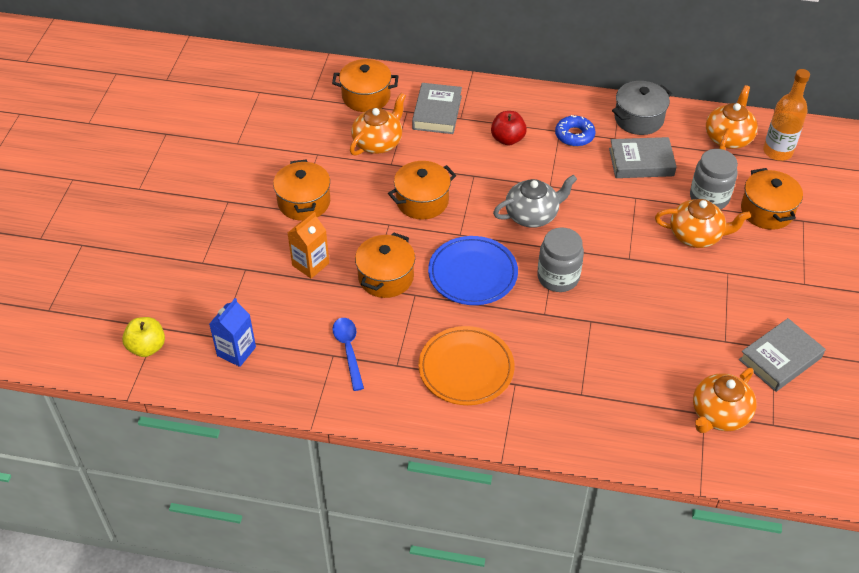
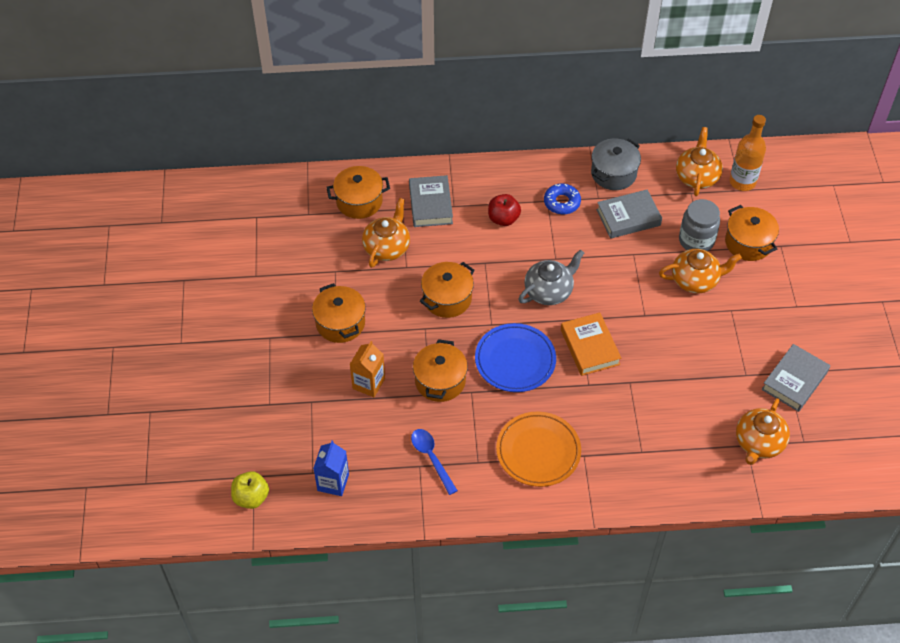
camera: 15 degrees left, 5 degrees up
(558, 277) = (590, 347): grey jar -> orange book

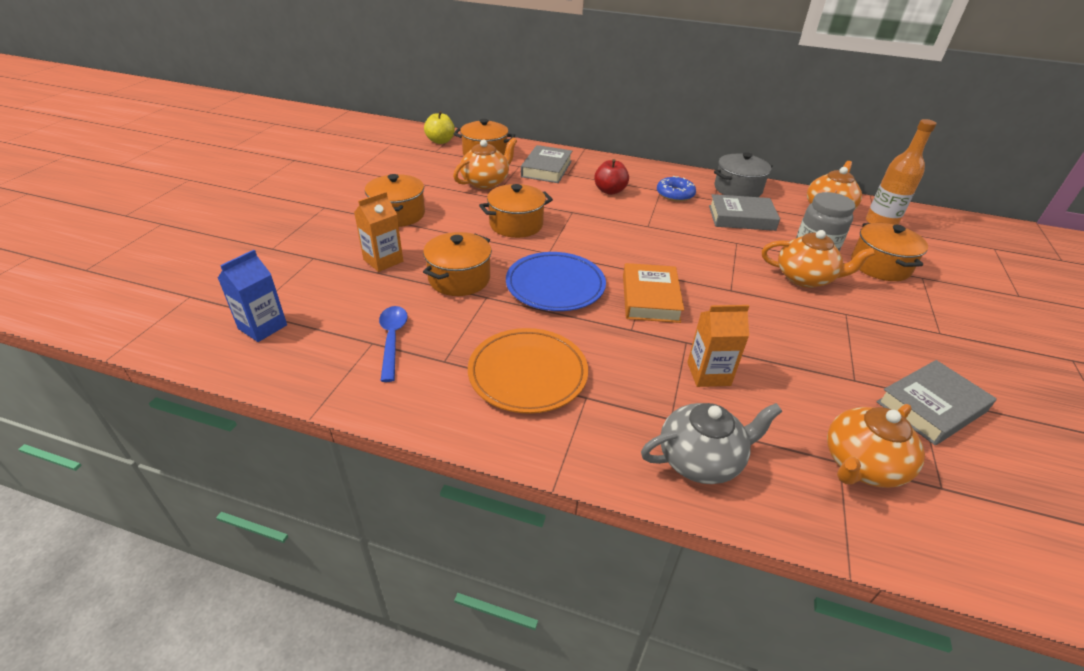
camera: 20 degrees right, 15 degrees down
(251, 497) = (165, 312): yellow apple -> yellow apple (440, 141)
(549, 291) = (627, 245): grey teapot -> grey teapot (701, 460)
(653, 406) = (708, 374): none -> orange carton

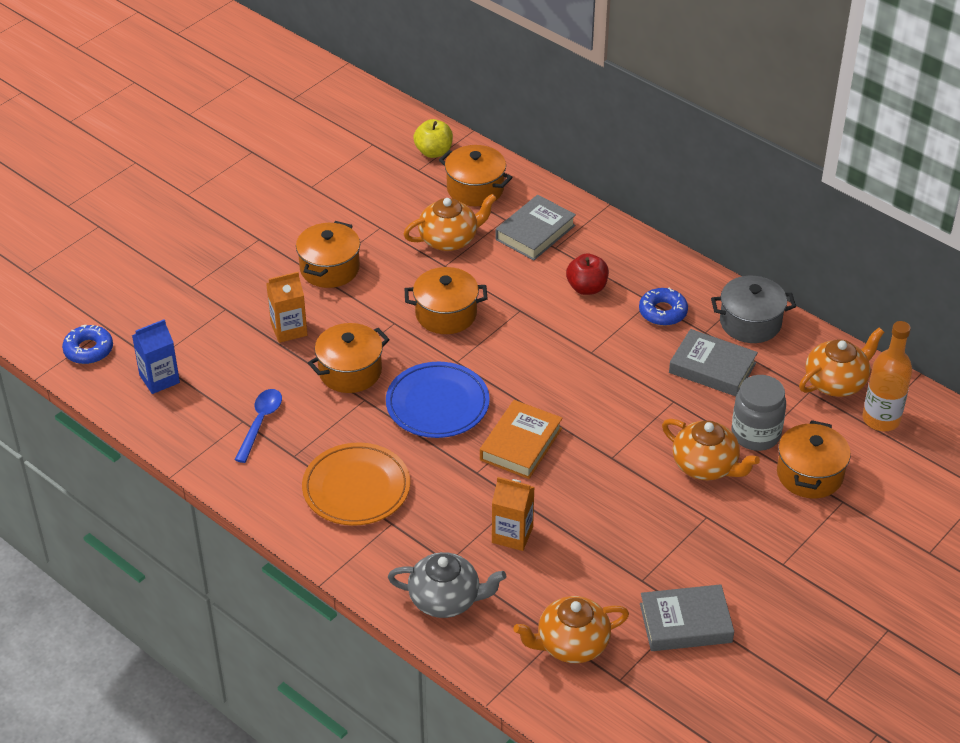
camera: 25 degrees right, 5 degrees up
(170, 319) = (88, 350): none -> blue donut

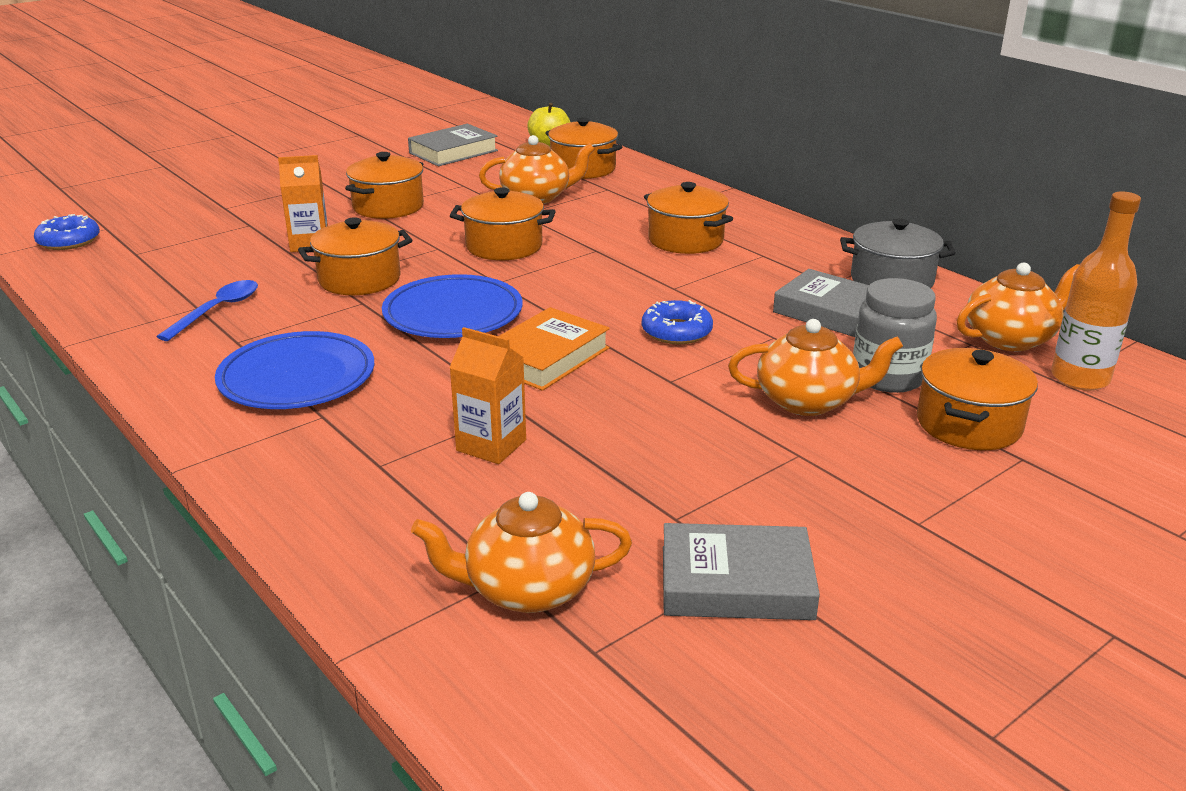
camera: 10 degrees right, 15 degrees down
(159, 379) = (127, 267): blue carton -> none
(356, 488) = (297, 378): orange plate -> blue plate
(446, 599) = (350, 508): grey teapot -> none
(535, 232) = (638, 199): grey book -> grey book (453, 152)
(587, 288) = (685, 240): red apple -> orange pot
(663, 312) = (777, 264): blue donut -> blue donut (676, 331)
(706, 466) = (808, 401): orange teapot -> orange teapot turned 45 degrees counterclockwise

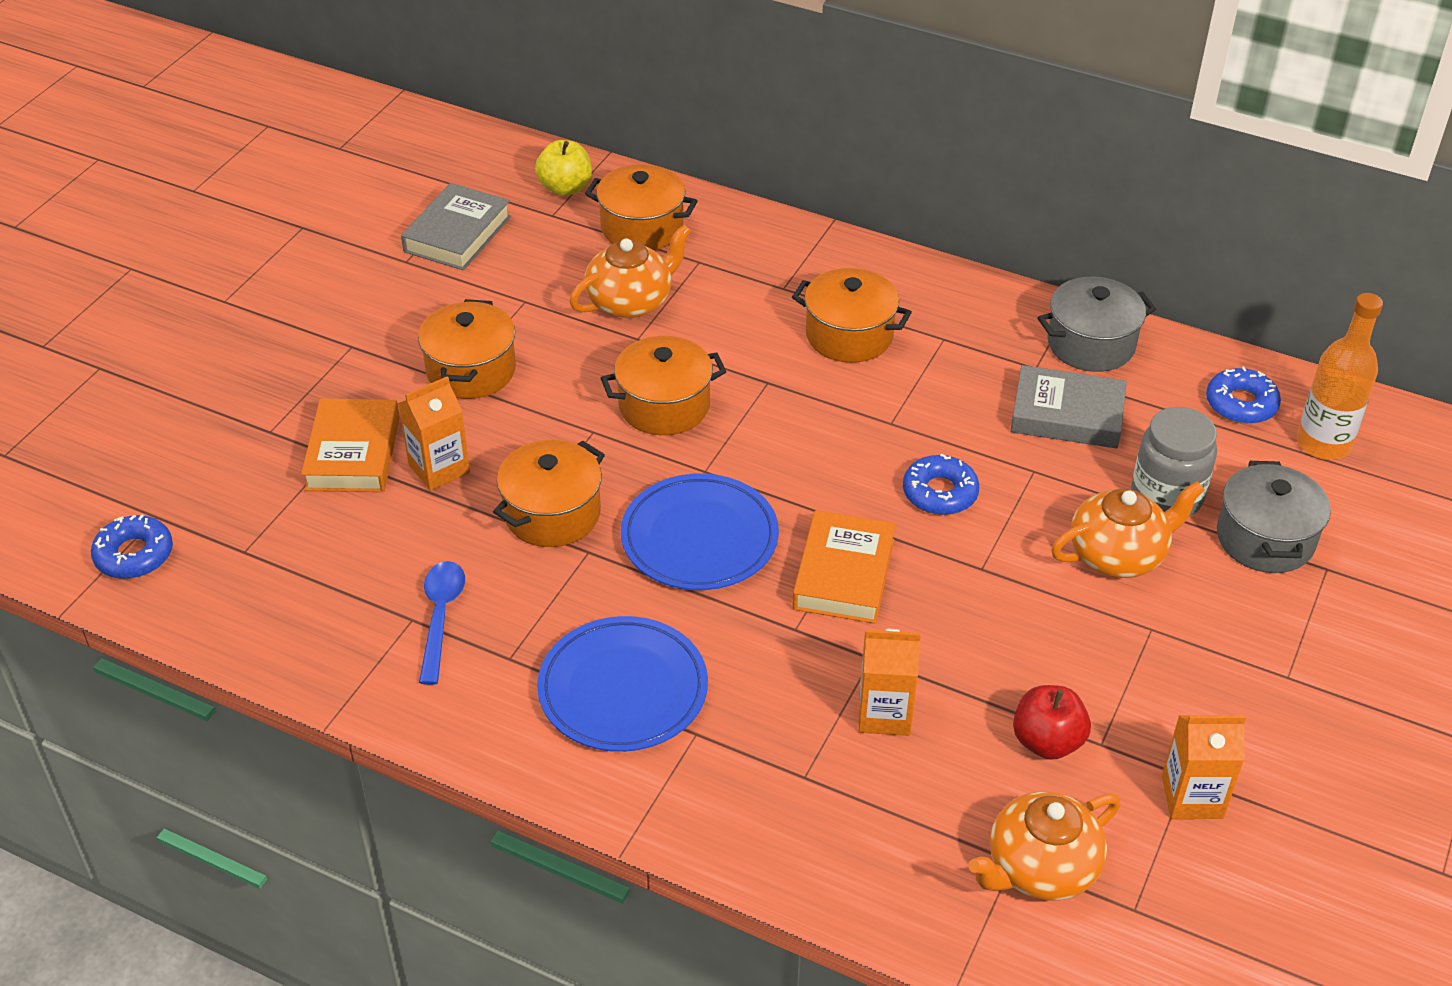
camera: 25 degrees left, 15 degrees up
(263, 226) = (353, 453): none -> orange book
(623, 502) = (1047, 742): none -> red apple
(736, 583) = (1192, 797): grey book -> orange carton
(968, 424) = (1265, 539): orange pot -> grey pot
(1010, 339) = (1241, 404): orange teapot -> blue donut

